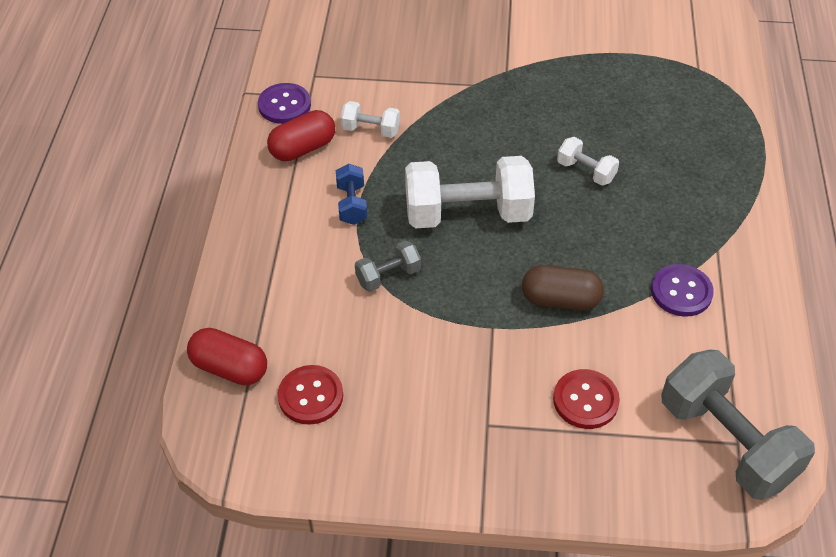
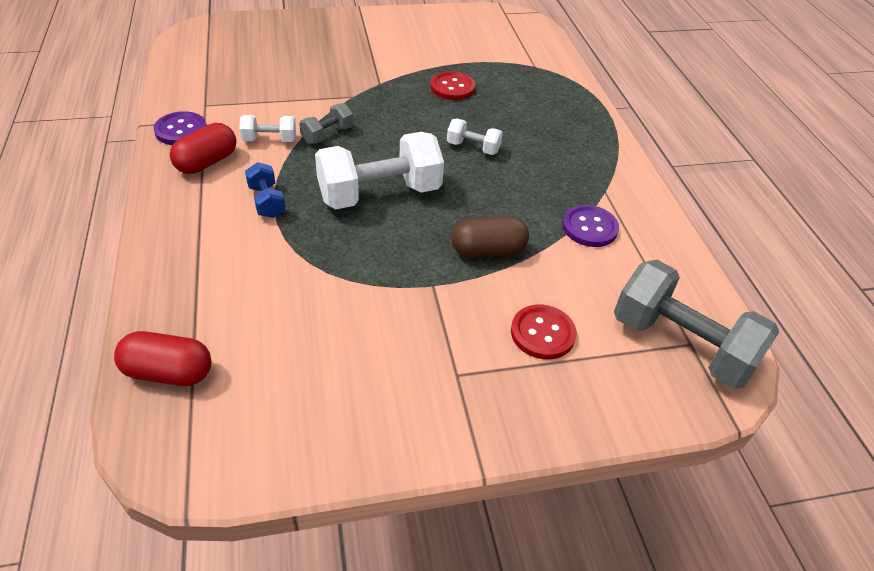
camera: 20 degrees left, 5 degrees down
(310, 396) = (265, 383): red button -> red button (452, 87)
(388, 276) = (319, 257): grey dumbbell -> grey dumbbell (327, 135)

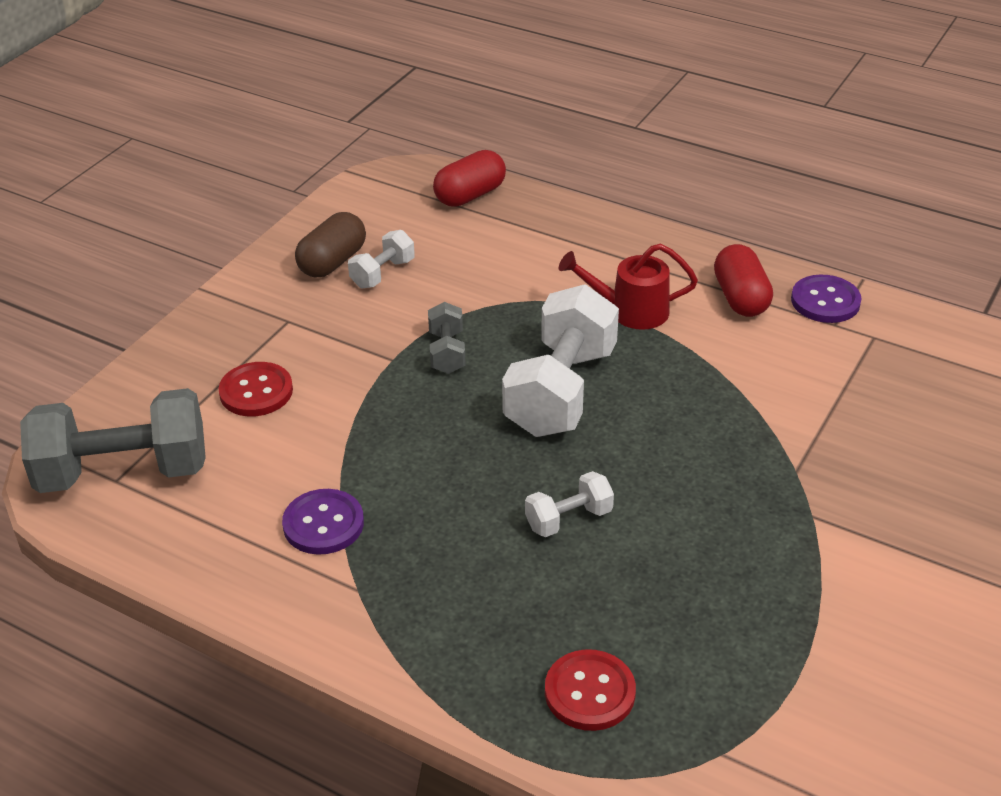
camera: 135 degrees right, 5 degrees down
(266, 201) = (629, 311): blue dumbbell -> red watering can
(270, 140) = (747, 356): white dumbbell -> white dumbbell (382, 273)
(327, 135) = (718, 405): grey dumbbell -> grey dumbbell (447, 352)
(452, 87) = (736, 591): red button -> red button (589, 692)
(488, 251) = (388, 420): brown capsule -> brown capsule (332, 262)

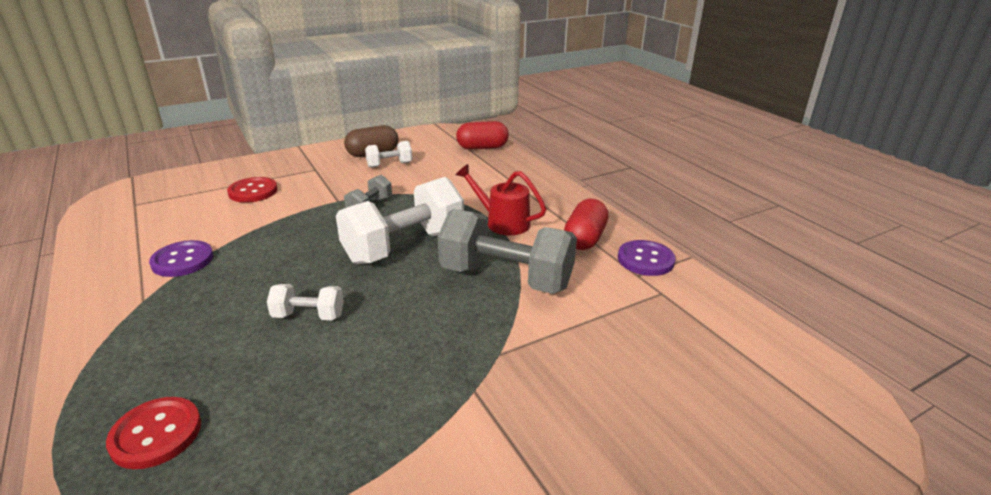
camera: 30 degrees right, 10 degrees down
(123, 472) = (143, 202): grey dumbbell -> grey dumbbell (506, 278)

